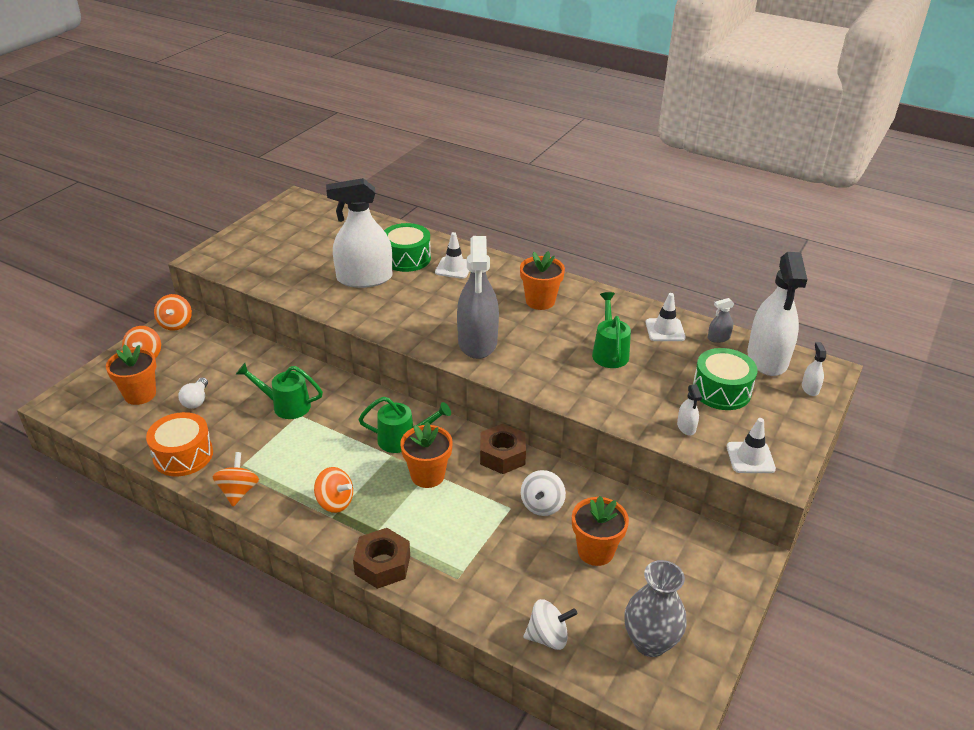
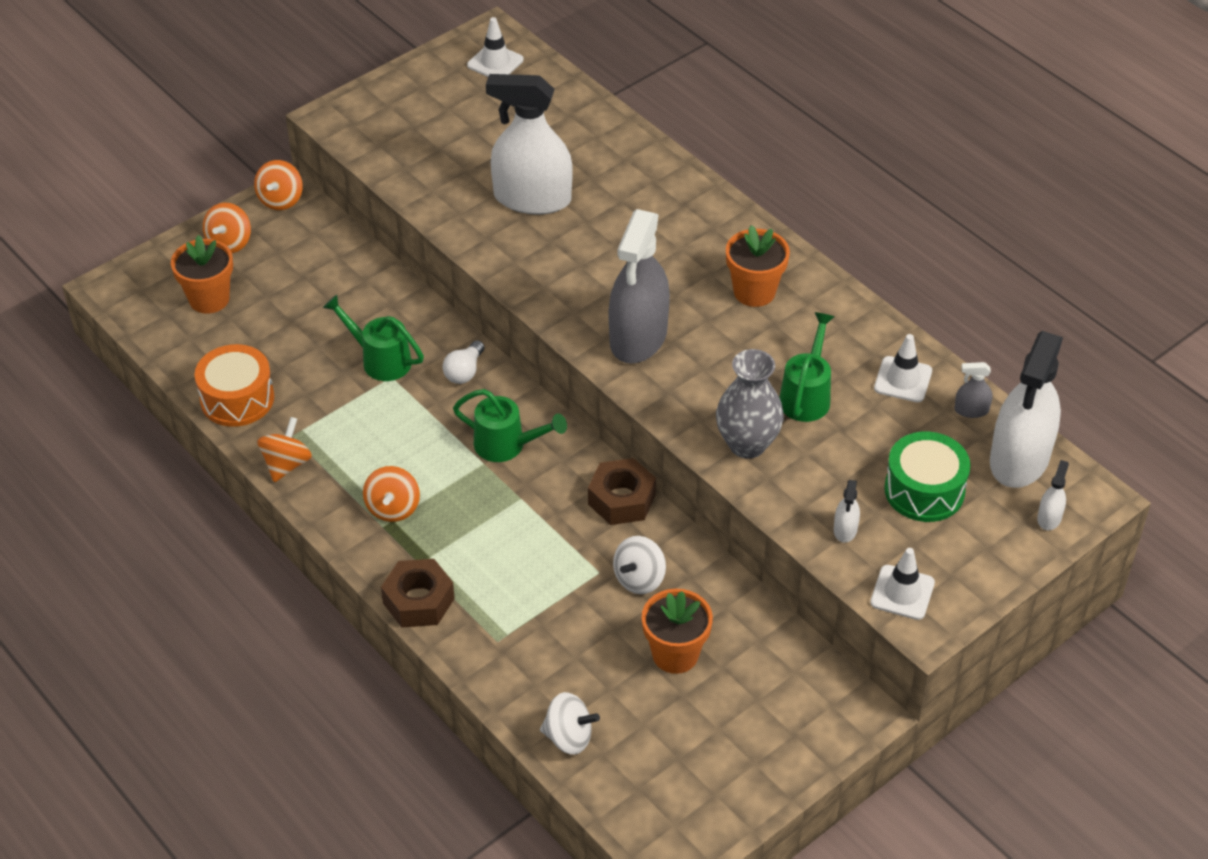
camera: 20 degrees right, 10 degrees up
(196, 400) = (274, 325): white light bulb -> white light bulb (464, 372)
(335, 502) = (393, 508): orange spinning top -> orange spinning top turned 45 degrees clockwise
(406, 258) = (603, 176): green drum -> none
(427, 475) = (517, 502): orange flower pot -> none
(454, 268) = (661, 208): white traffic cone -> white traffic cone (495, 62)
(650, 642) = (682, 777): grey vase -> grey vase (747, 444)

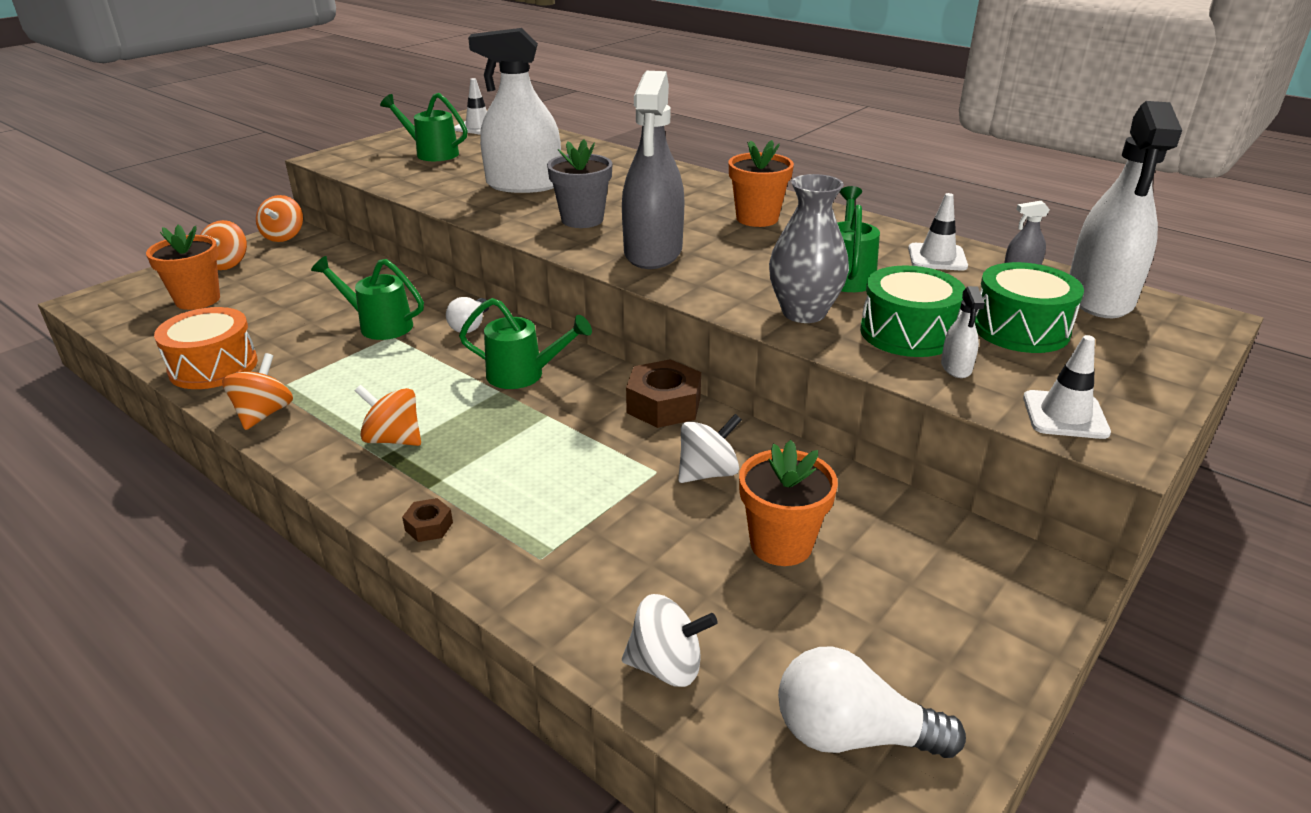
camera: 10 degrees left, 15 degrees down
(393, 508) = (393, 439): orange spinning top -> orange spinning top turned 120 degrees clockwise
(418, 601) = (429, 526): brown nut -> brown nut, size x0.50
(441, 119) = (432, 153): none -> green watering can
(581, 272) = (582, 220): none -> grey flower pot
(639, 579) = (708, 473): white spinning top -> white spinning top turned 150 degrees counterclockwise
(672, 799) = (852, 734): none -> white light bulb
(825, 482) = (907, 333): none -> green drum
(1049, 518) = (1172, 337): white spray bottle -> none

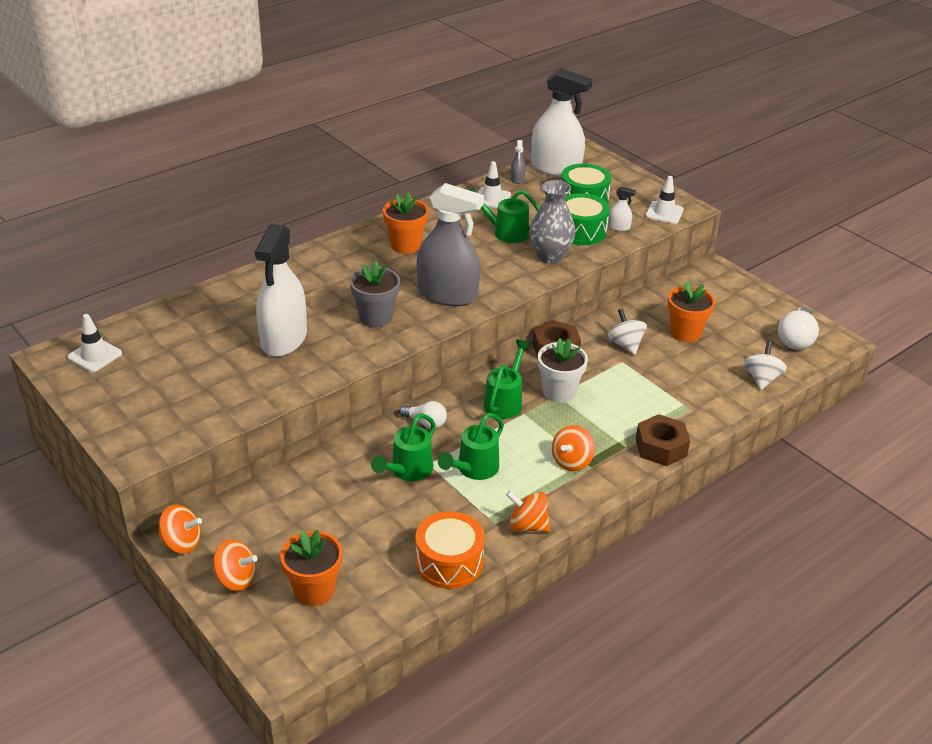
camera: 80 degrees left, 5 degrees up
(429, 526) = (661, 447): brown nut -> brown nut, size x2.02
(432, 153) = (163, 388): green watering can -> green watering can (474, 469)
(556, 416) = (559, 392): none -> white flower pot

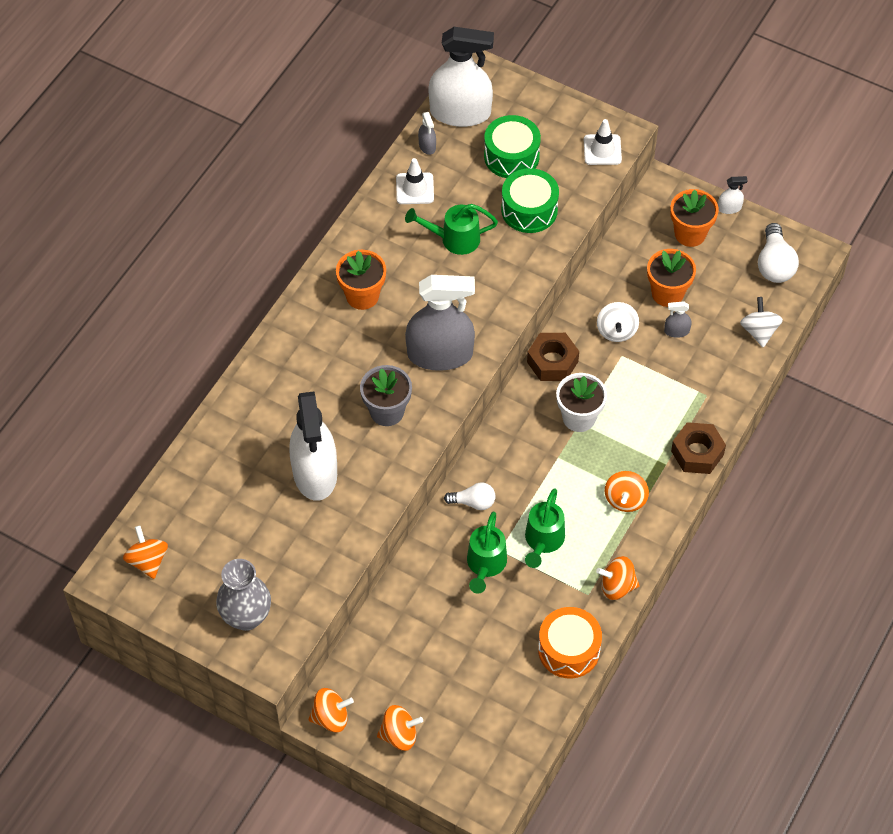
camera: 20 degrees left, 20 degrees up
(95, 355) = (148, 561): white traffic cone -> orange spinning top
(314, 590) = (471, 720): orange flower pot -> orange flower pot (690, 234)
(505, 402) = (534, 449): green watering can -> none
(550, 256) = (515, 261): grey vase -> grey vase (246, 617)
(618, 227) = (565, 190): white spray bottle -> white spray bottle (729, 208)
(625, 344) = (616, 331): white spinning top -> white spinning top turned 135 degrees counterclockwise
(682, 359) = (676, 331): none -> grey spray bottle

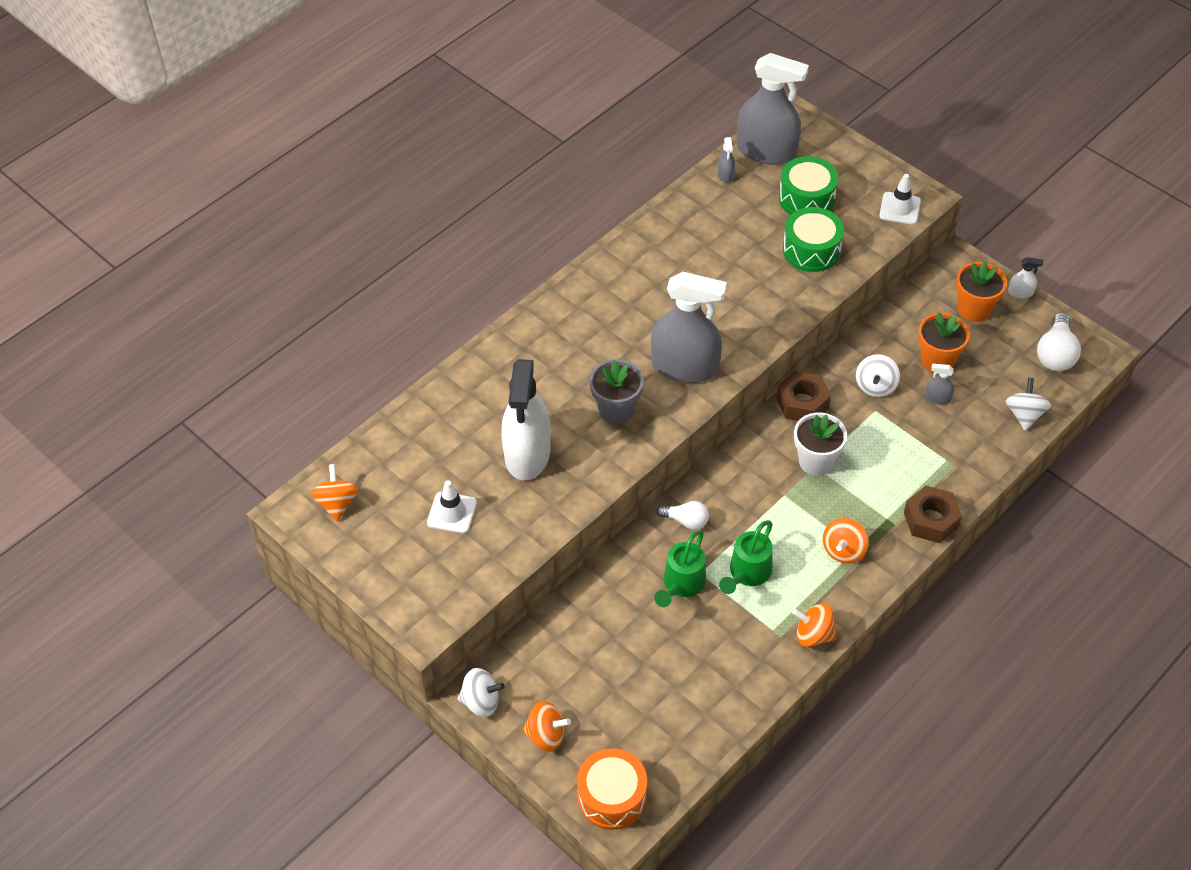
camera: 15 degrees right, 5 degrees down
(246, 617) = (417, 578): grey vase -> none
(331, 718) = (481, 701): orange spinning top -> white spinning top
(362, 296) = (623, 298): orange flower pot -> none
(415, 188) = (702, 211): white traffic cone -> white traffic cone (452, 513)
(454, 239) = (729, 263): green watering can -> none
(460, 112) = (766, 151): white spray bottle -> grey spray bottle
(569, 650) = (746, 688): orange drum -> orange drum (612, 797)

